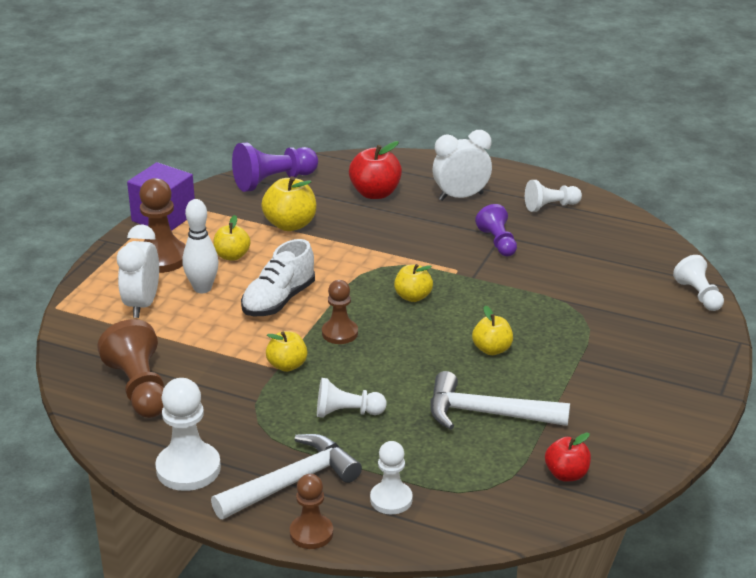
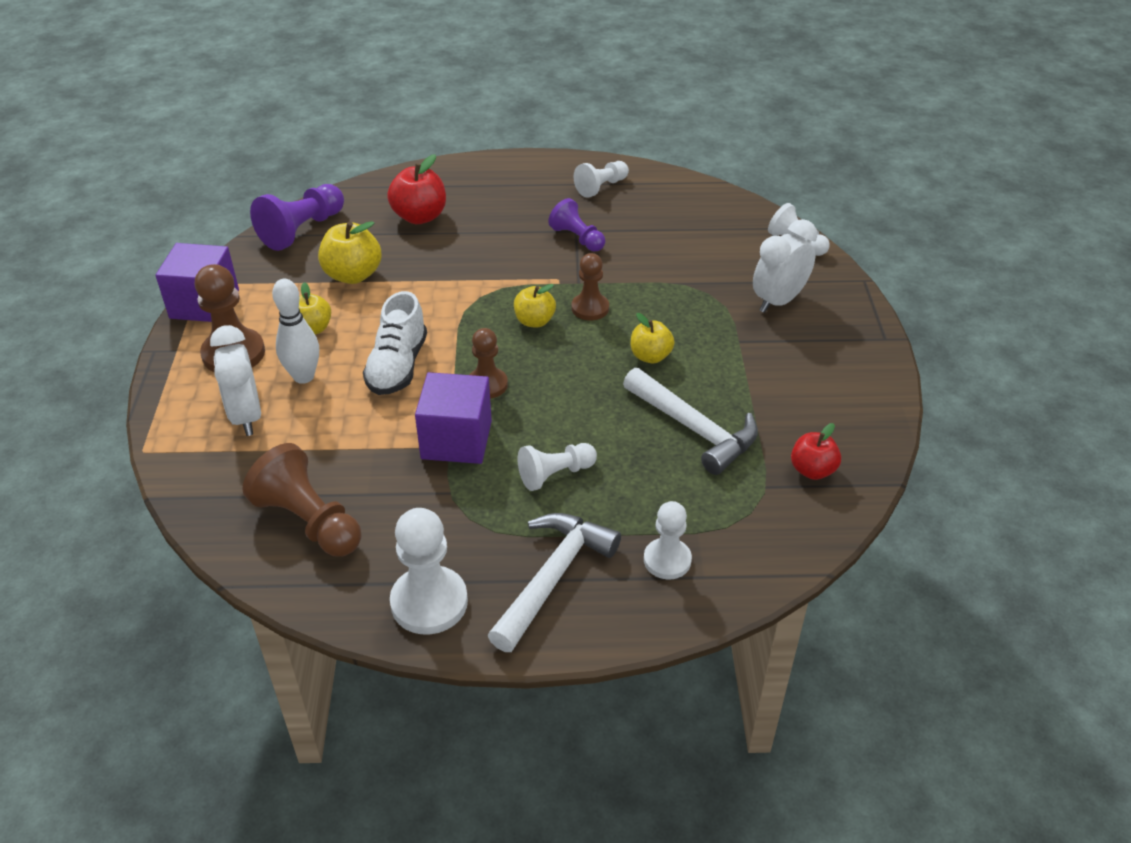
camera: 25 degrees left, 10 degrees up
(287, 365) = (456, 440): yellow apple -> purple cube
(311, 533) = (613, 631): brown pawn -> brown pawn (590, 308)
(461, 197) = (508, 199): white clock -> white clock (778, 301)
(487, 413) = (694, 429): white hammer -> white hammer turned 120 degrees counterclockwise

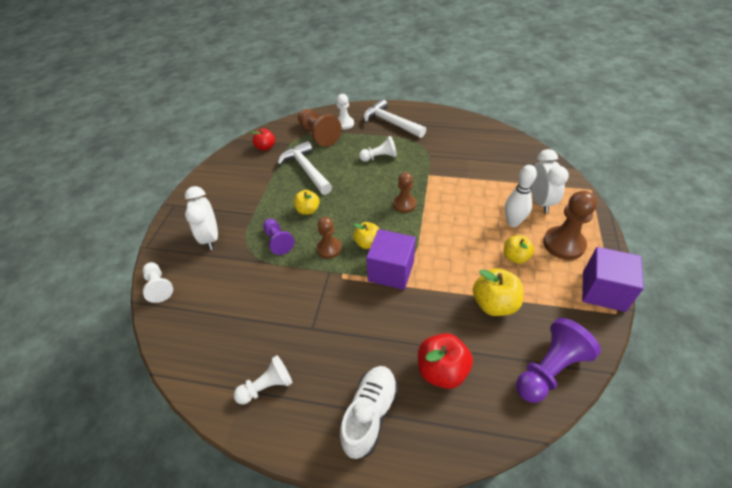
camera: 165 degrees left, 5 degrees up
(309, 521) = (493, 150): brown pawn -> brown pawn (318, 135)
(397, 366) = (456, 222): white shoe -> white shoe (370, 414)
(429, 602) = (440, 120): white pawn -> none
(456, 440) = (424, 177): purple cube -> purple cube (391, 271)
(553, 577) = (391, 123): white hammer -> white hammer turned 90 degrees clockwise
(577, 238) = (313, 318): purple pawn -> purple pawn (278, 241)
(778, 301) = (210, 238): white clock -> white clock turned 105 degrees clockwise

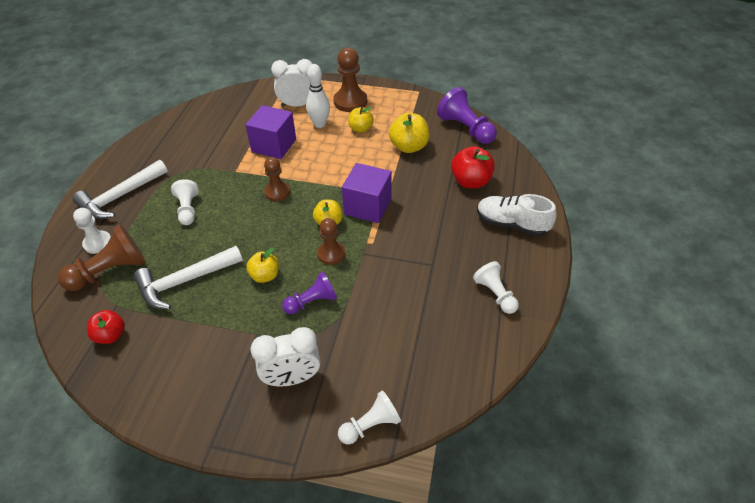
camera: 90 degrees left, 0 degrees up
(603, 291) = (399, 92): purple cube -> purple cube (274, 145)

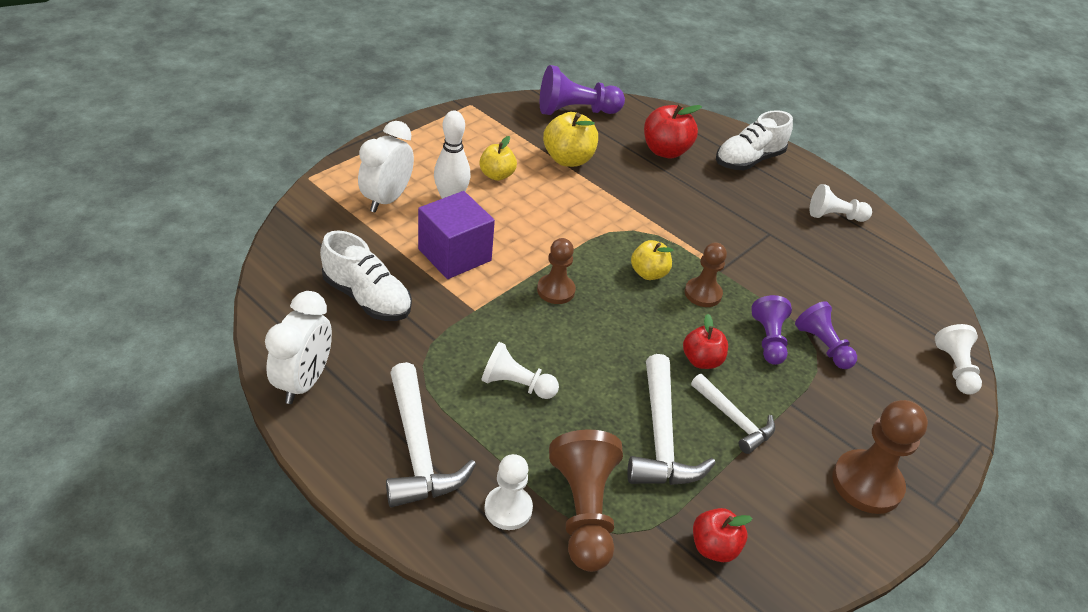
camera: 65 degrees left, 5 degrees down
(214, 134) = (367, 298): none -> white shoe
(221, 309) = (734, 419): none -> white hammer
(265, 276) = (701, 360): yellow apple -> red apple
(292, 378) = (871, 400): white clock -> white clock (304, 382)
(330, 333) = (822, 346): none -> purple pawn
(350, 102) = (431, 158): brown pawn -> brown pawn (867, 483)
(367, 206) = (645, 233): purple cube -> none

